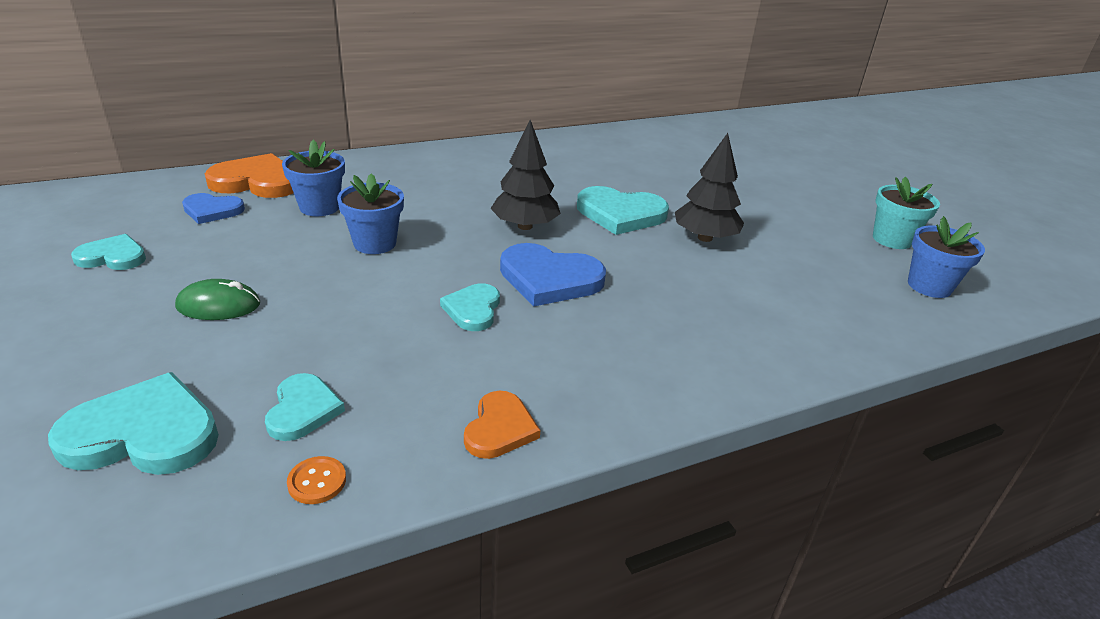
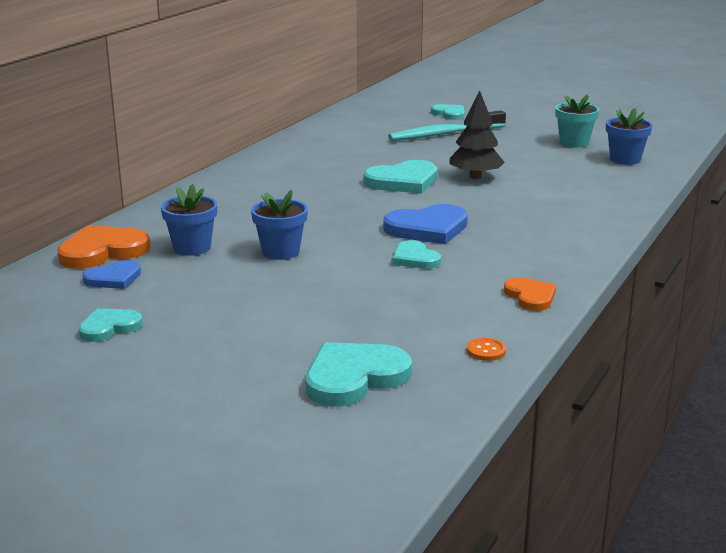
camera: 35 degrees left, 10 degrees down
(218, 305) = (255, 317): green mouse -> none
(303, 410) = (417, 333): turquoise heart -> turquoise heart (449, 114)
(525, 226) = (357, 208): black tree -> none
(753, 177) = (444, 134): none -> turquoise toothbrush

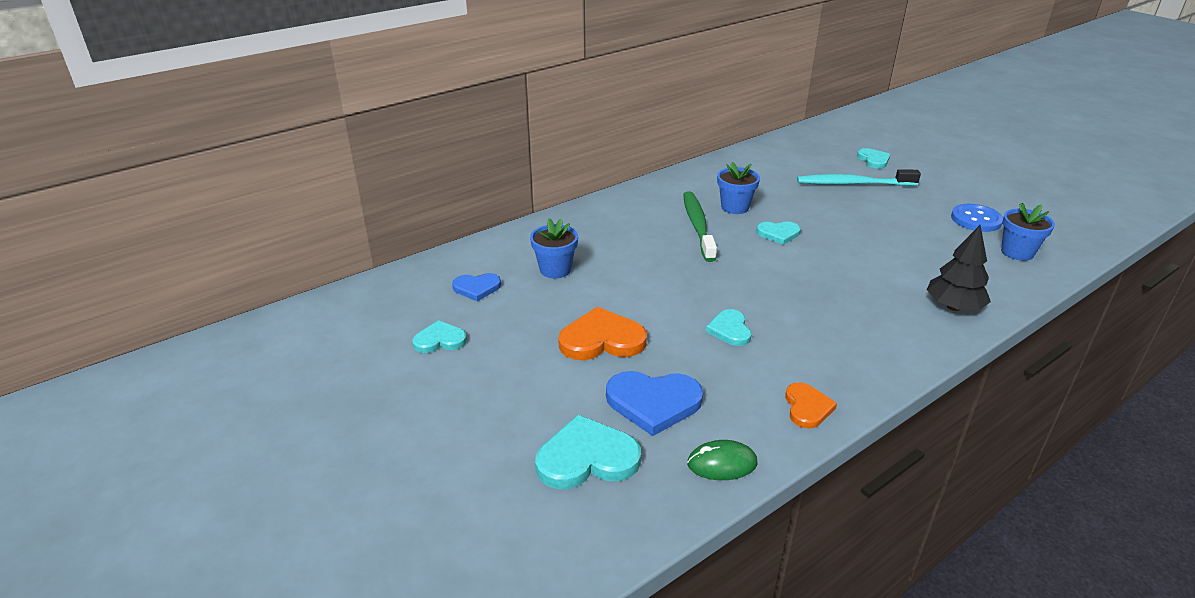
camera: 25 degrees right, 10 degrees up
(102, 251) = (488, 256): orange heart -> orange heart (602, 340)
(280, 252) = (621, 292): blue flower pot -> blue flower pot (735, 207)
(317, 188) = (697, 226): none -> green toothbrush
(403, 181) = (778, 234): turquoise heart -> turquoise heart, size x0.60
(428, 228) = (764, 296): blue heart -> blue heart (653, 403)
(475, 177) = (849, 242): black tree -> black tree (953, 307)
(486, 351) = (722, 463): orange button -> green mouse
(574, 143) = (976, 219): turquoise flower pot -> blue button

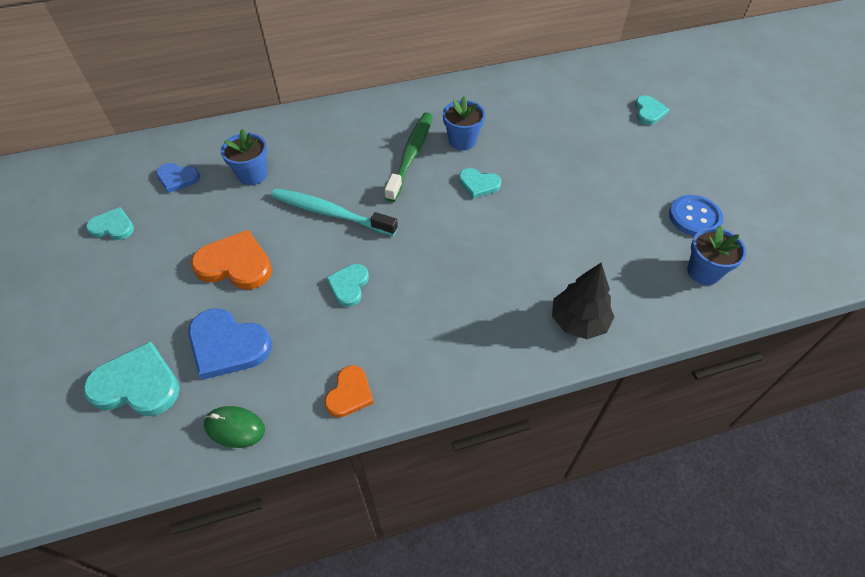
camera: 20 degrees right, 20 degrees up
(853, 184) = (602, 139): turquoise toothbrush -> turquoise toothbrush (330, 213)

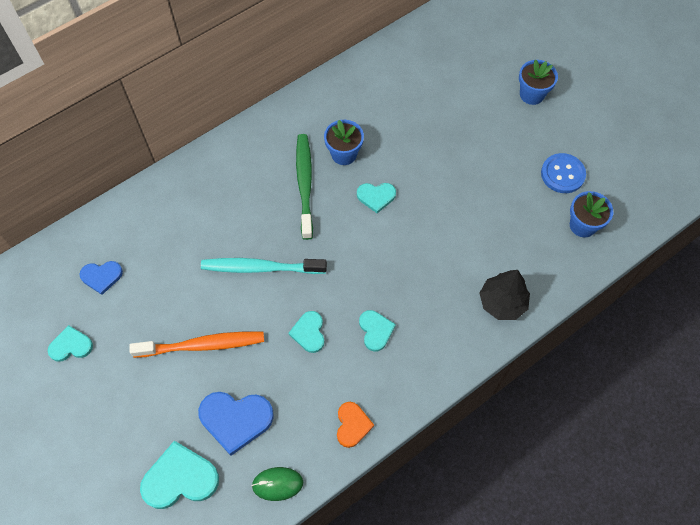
camera: 20 degrees left, 10 degrees up
(235, 264) = (202, 345): orange heart -> orange toothbrush
(252, 175) = (170, 250): blue flower pot -> blue flower pot (532, 94)
(649, 112) = (495, 71): turquoise heart -> turquoise heart (375, 330)

